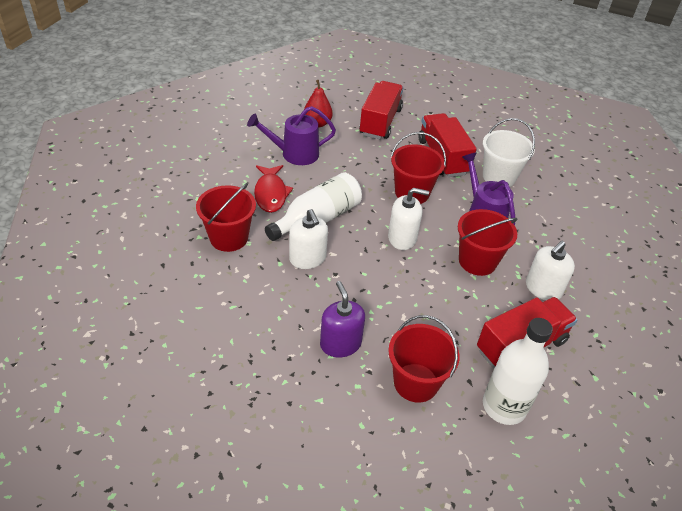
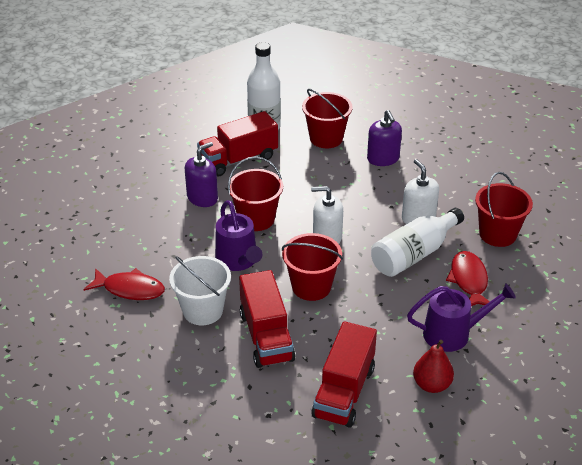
camera: 175 degrees left, 5 degrees down
(543, 289) = (202, 198): white soap dispenser -> purple soap dispenser
(567, 195) = (130, 289): none -> red fish

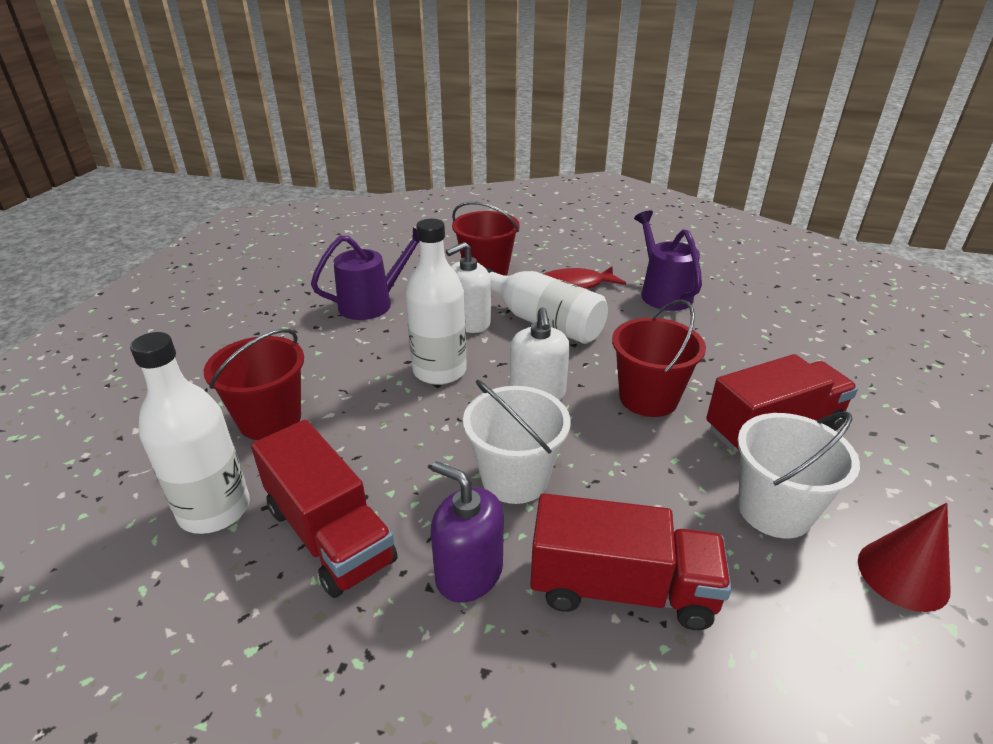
camera: 100 degrees left, 5 degrees down
(130, 289) = (798, 642): red fish -> none
(146, 342) = (903, 575): none -> red cone
(238, 261) = (632, 484): purple watering can -> purple watering can (372, 303)
(256, 219) = (515, 478): red bucket -> white bucket
(344, 392) = (808, 355): red truck -> red truck (621, 588)
(360, 200) = (439, 371): none -> white bottle
(383, 159) = (335, 357): purple soap dispenser -> none
(431, 385) = (746, 302): red pear -> none

